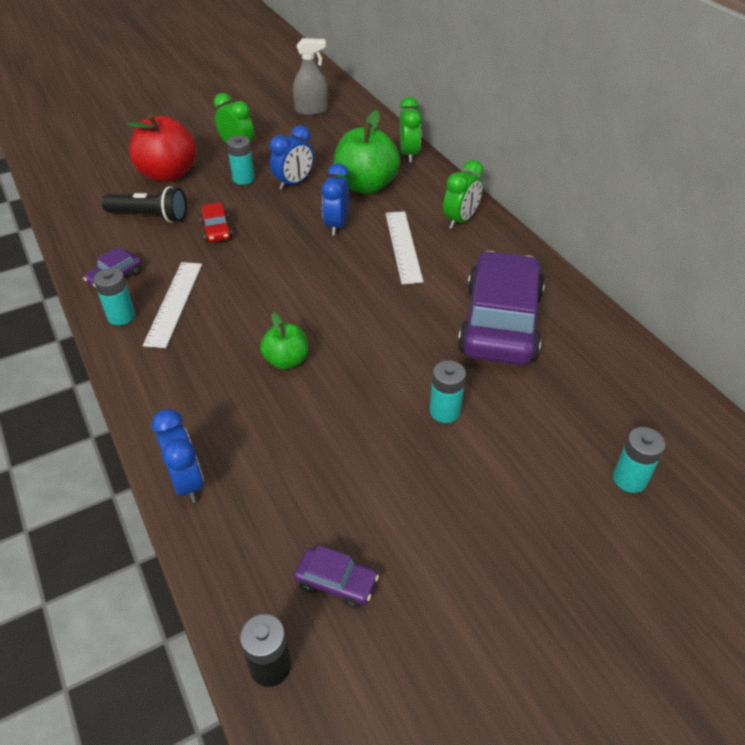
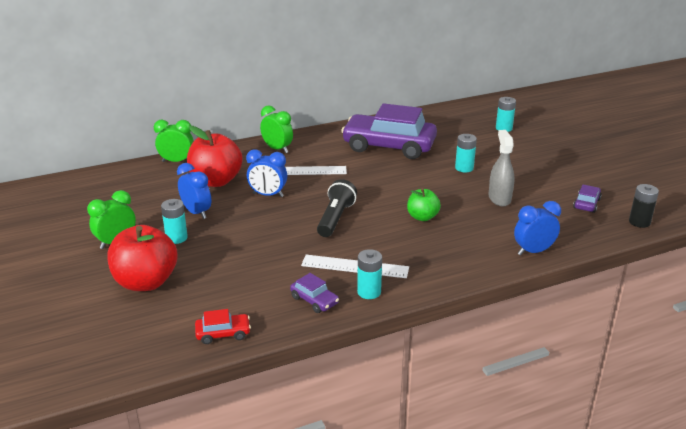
camera: 85 degrees left, 15 degrees down
(150, 216) = (221, 288): black flashlight -> black flashlight (335, 218)
(217, 230) = (257, 250): red car -> red car (223, 333)
(311, 110) = (66, 202): grey spray bottle -> grey spray bottle (499, 198)
(366, 186) = (216, 181): green apple -> red apple

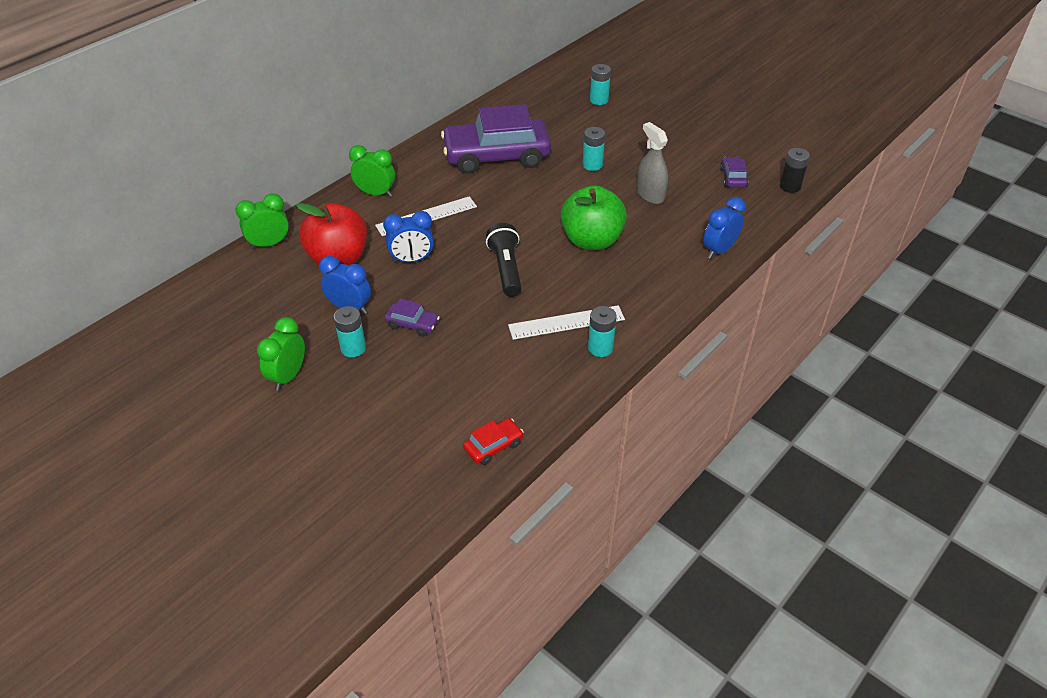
camera: 25 degrees left, 15 degrees up
(146, 282) = (364, 415): red apple -> none
(314, 300) = (555, 376): purple car -> purple car (412, 324)
(422, 217) = (591, 240): green apple -> green apple, size x1.78

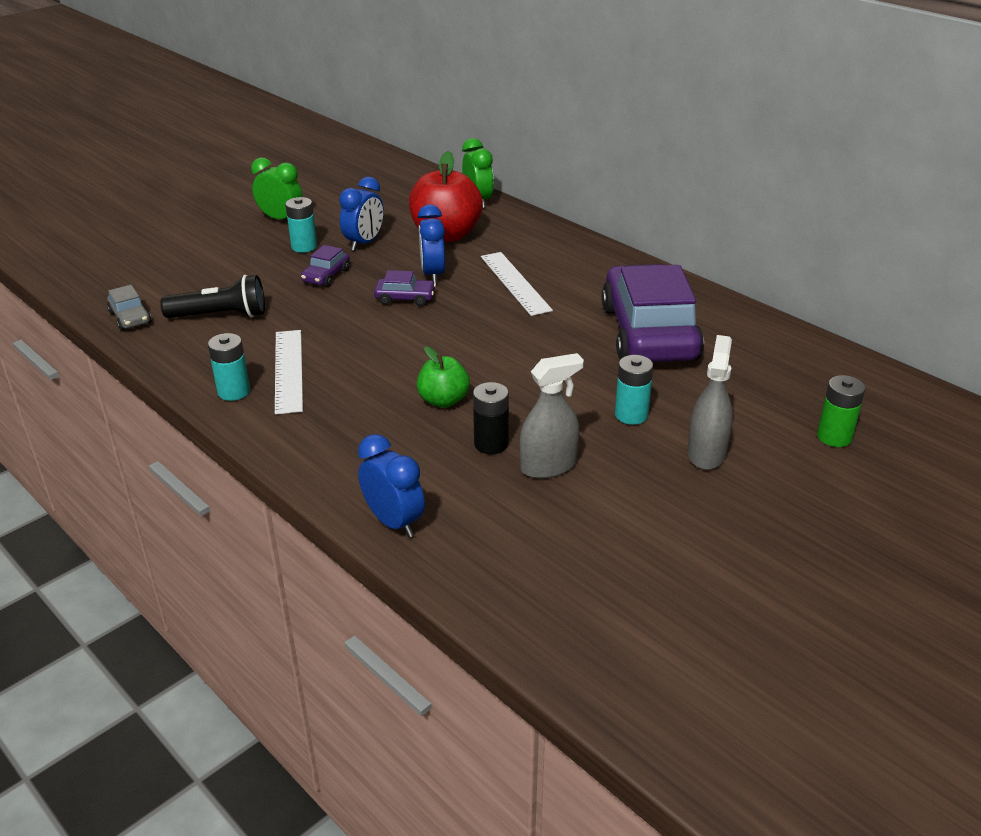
camera: 95 degrees right, 10 degrees down
(376, 193) = (563, 252): green clock -> none
(493, 446) = (130, 318): red car -> grey car
(506, 269) = (400, 333): black flashlight -> black flashlight (221, 315)
(591, 240) = (443, 400): green apple -> green apple, size x0.56
(599, 100) = (834, 437): turquoise battery -> green battery
(624, 140) = (706, 453): none -> grey spray bottle
(733, 178) = (596, 572): purple car -> purple car (405, 298)
(790, 186) = (566, 652): black battery -> black battery (491, 444)

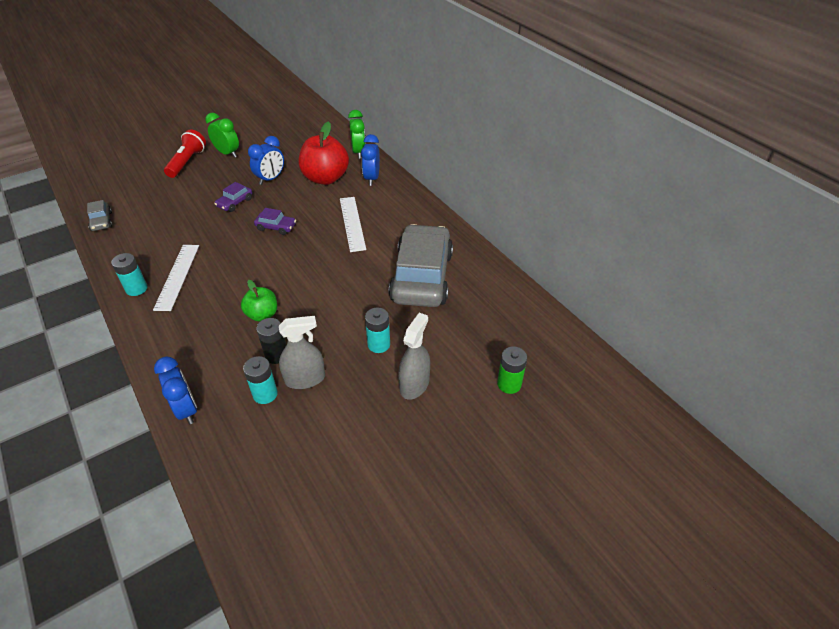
camera: 10 degrees right, 10 degrees up
(221, 315) = (156, 227): black flashlight -> none
(224, 235) = (187, 162): none -> red flashlight
(304, 246) = (232, 177): turquoise battery -> turquoise battery (265, 394)
(433, 274) = (302, 210): blue clock -> blue clock (372, 179)
(649, 333) = (422, 277): purple car -> grey car

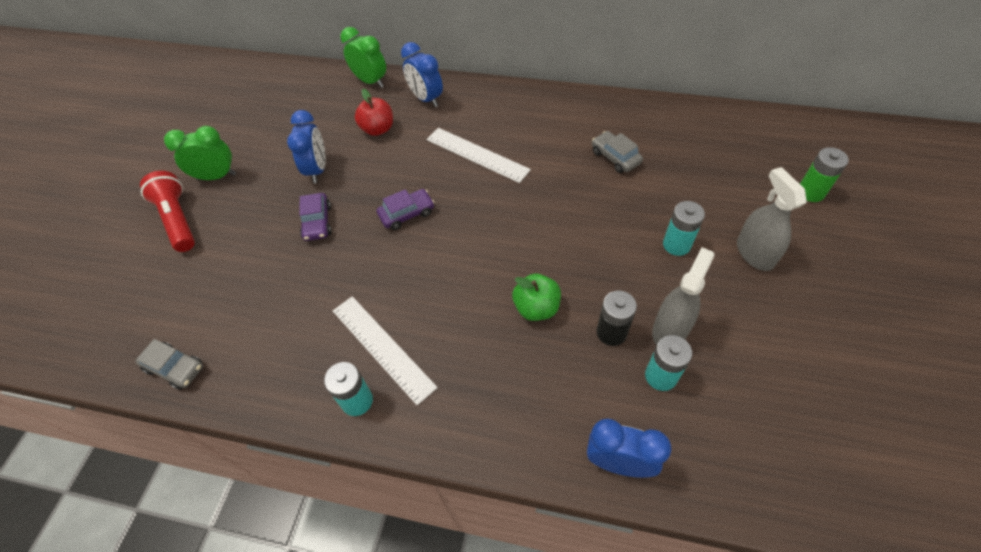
camera: 40 degrees left, 10 degrees up
(325, 178) = (378, 129): red apple -> red apple, size x0.56
(422, 277) = (615, 157): grey car -> grey car, size x0.41

